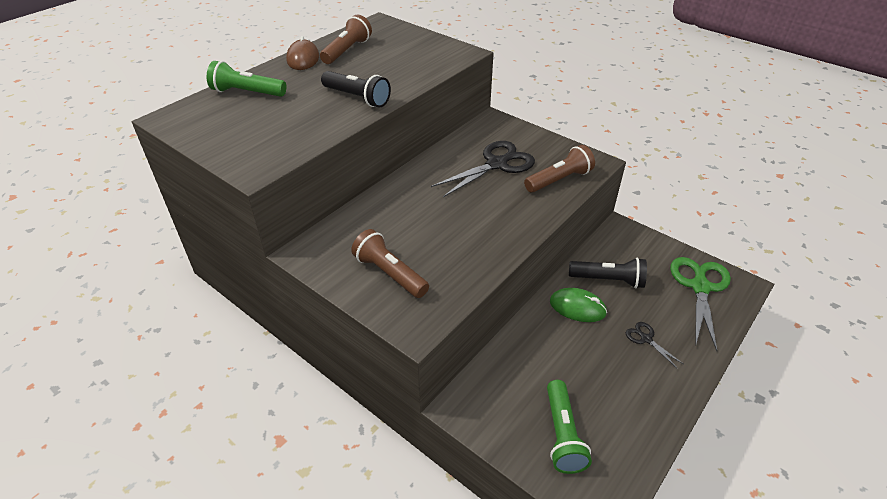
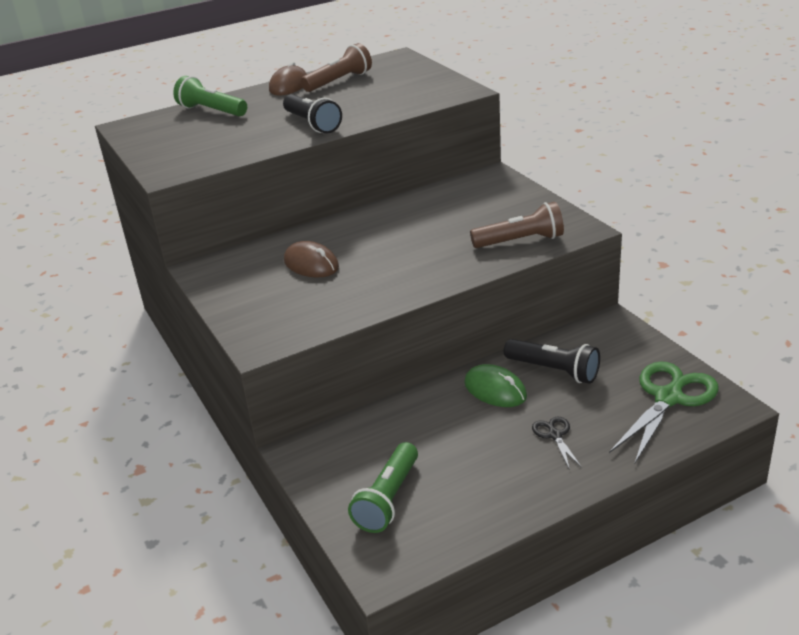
camera: 25 degrees right, 10 degrees down
(390, 274) = (269, 298): brown flashlight -> none
(404, 230) = (311, 264): none -> brown mouse
(497, 164) = (460, 217): black scissors -> none

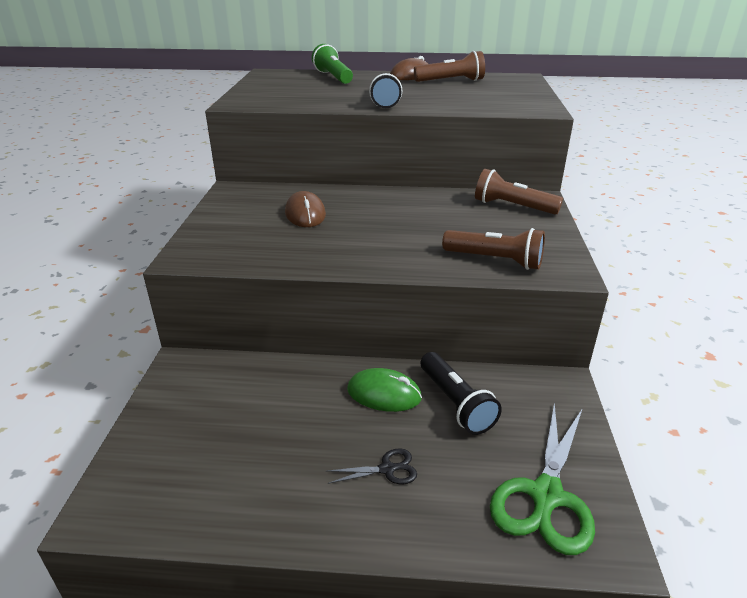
camera: 30 degrees right, 0 degrees up
(388, 499) = (186, 445): green flashlight -> none
(481, 190) = (512, 207): none -> brown flashlight
(495, 390) = (384, 394): green mouse -> green mouse turned 60 degrees counterclockwise
(555, 435) = (387, 469): black scissors -> black scissors turned 60 degrees clockwise
(669, 397) = (546, 496): green scissors -> green scissors turned 135 degrees clockwise

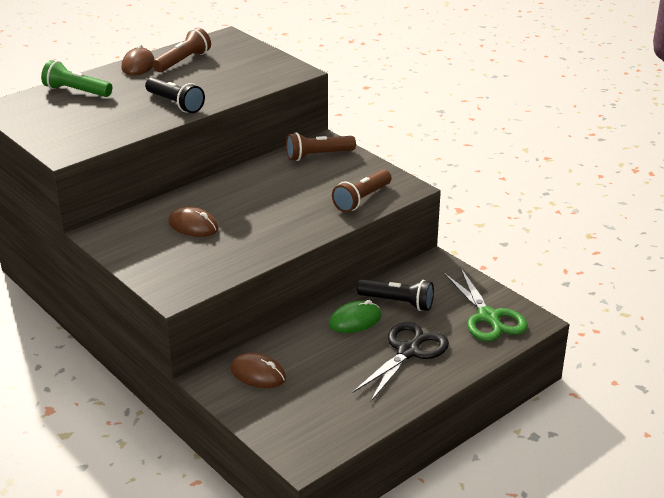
camera: 45 degrees left, 0 degrees up
(221, 387) = (258, 374): none -> brown mouse
(387, 469) = (408, 351): black scissors -> black scissors, size x2.11
(495, 260) = (362, 199): brown flashlight -> brown flashlight turned 150 degrees clockwise

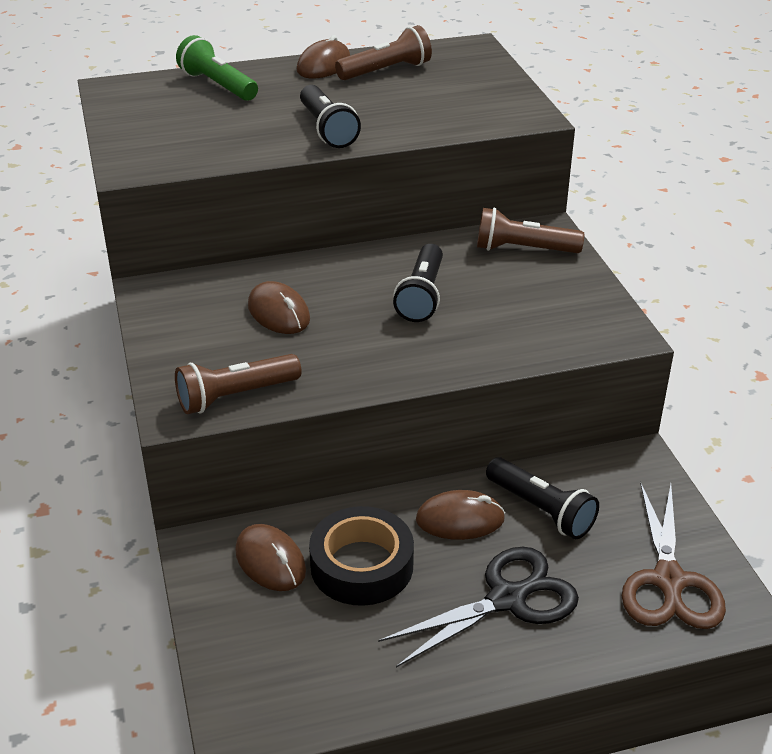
camera: 25 degrees right, 5 degrees up
(275, 195) = (422, 296): none -> black flashlight
(314, 360) = (362, 565): none -> black tape
(355, 320) = (460, 519): green mouse -> brown mouse
(362, 199) = (541, 335): brown flashlight -> brown flashlight (235, 396)
(488, 317) = (669, 581): green scissors -> brown scissors

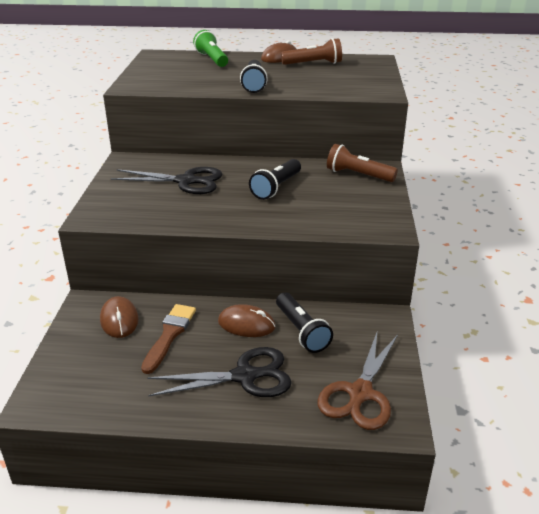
camera: 20 degrees right, 5 degrees down
(235, 396) = (128, 216): brown flashlight -> none
(279, 312) = (186, 181): brown mouse -> black scissors
(362, 565) = (169, 335): black tape -> brown brush

